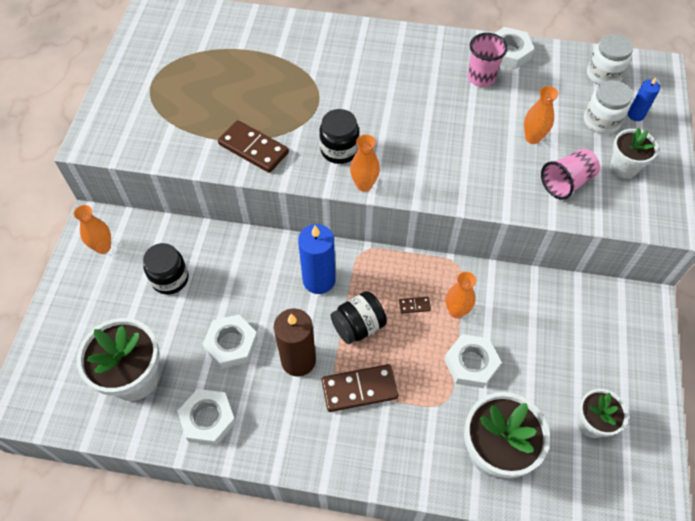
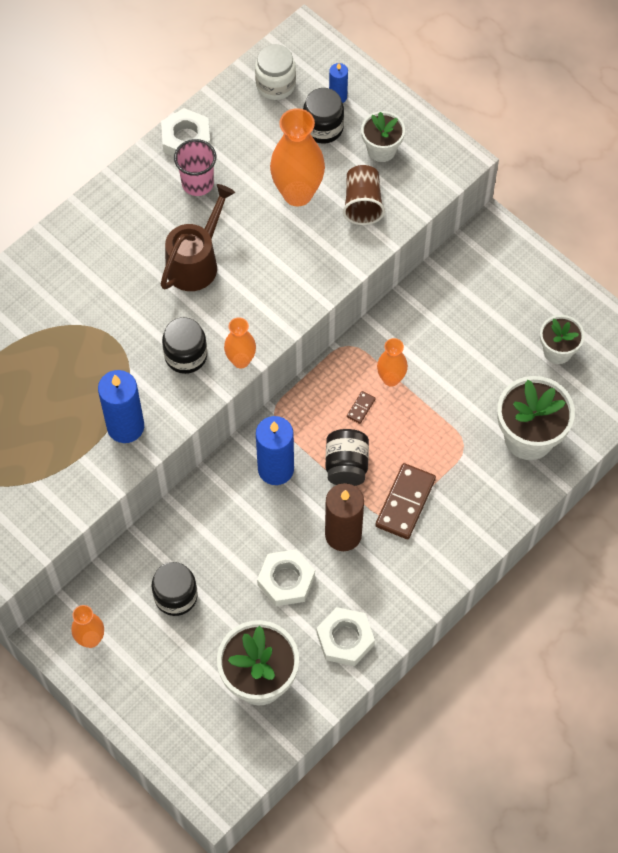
camera: 55 degrees left, 5 degrees up
(253, 149) = (125, 427): brown domino -> blue candle
(420, 112) = (196, 261): none -> brown watering can
(471, 363) = (445, 401): white nut -> none
(532, 138) = (297, 193): orange vase -> orange vase, size x1.78
(566, 183) = (362, 204): pink cup -> brown cup
(601, 121) = (323, 128): white jar -> black jar

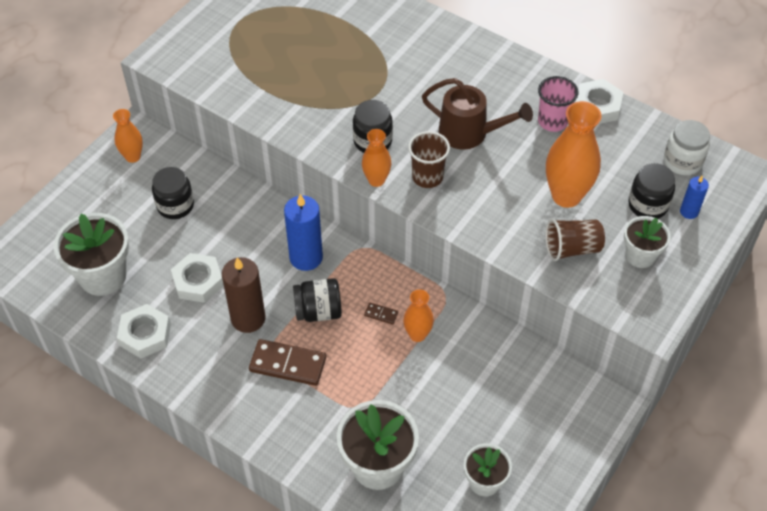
camera: 80 degrees right, 10 degrees down
(125, 427) = (295, 112): blue candle -> none
(247, 312) = (427, 177): none -> brown cup

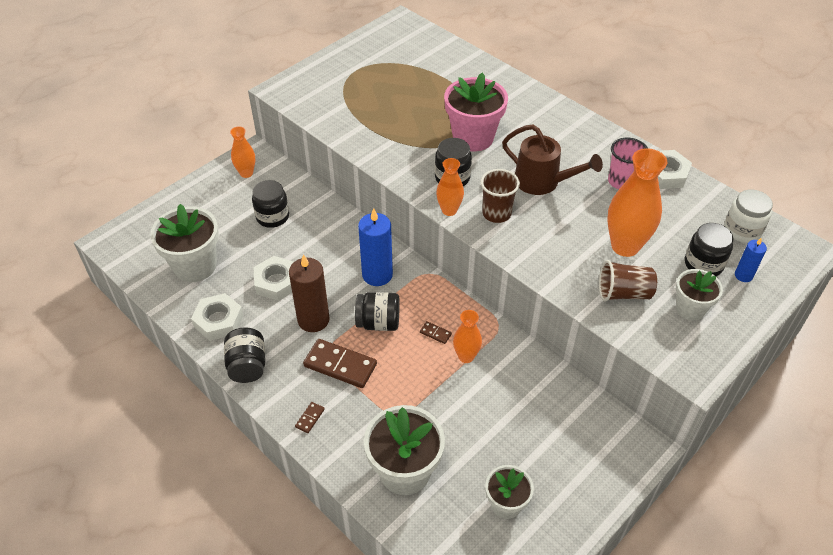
camera: 10 degrees right, 5 degrees down
(189, 380) = (247, 366): none -> black jar
(268, 426) = (310, 418): none -> brown domino
(386, 90) = (473, 138): none -> pink flower pot

